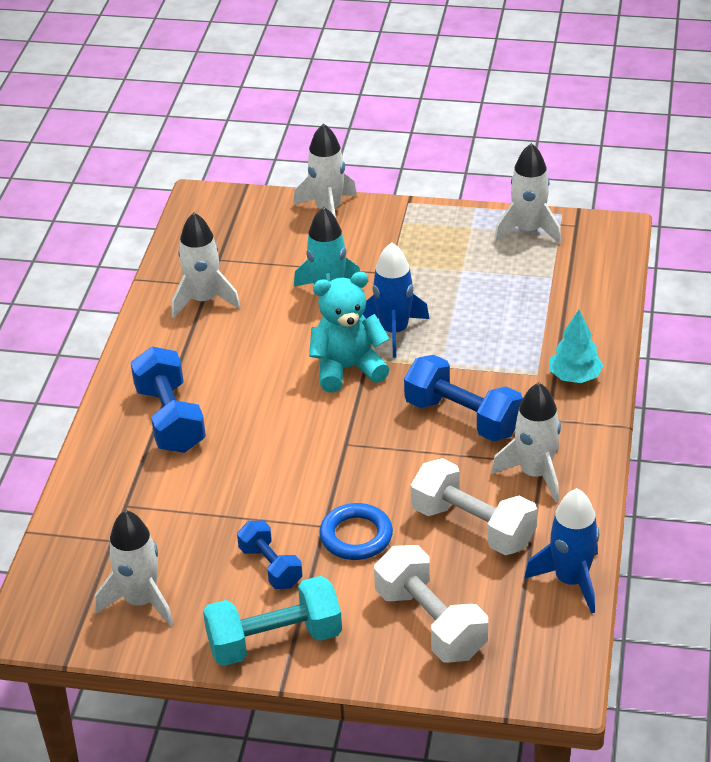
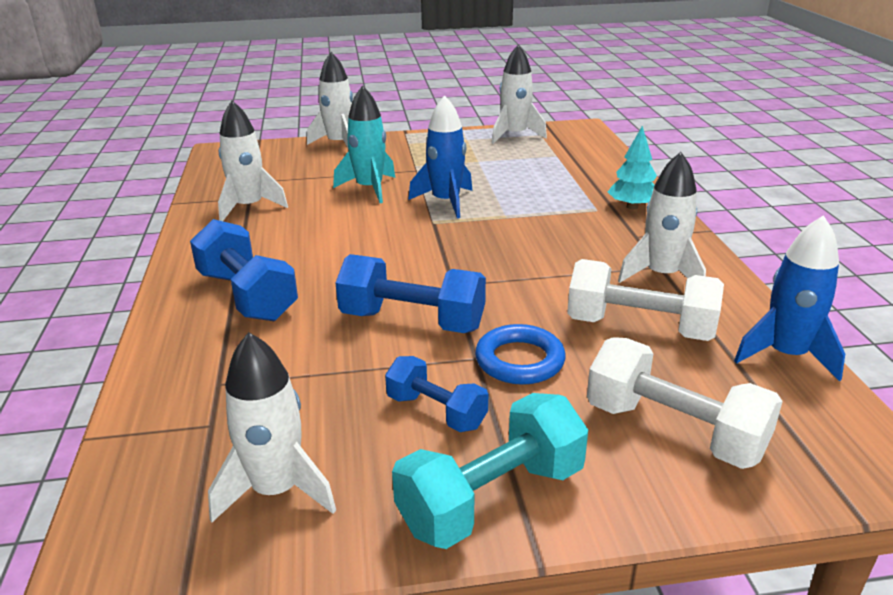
camera: 20 degrees left, 10 degrees down
(347, 368) = (418, 231): turquoise teddy bear -> none
(463, 418) = (556, 247): blue dumbbell -> blue dumbbell (412, 321)

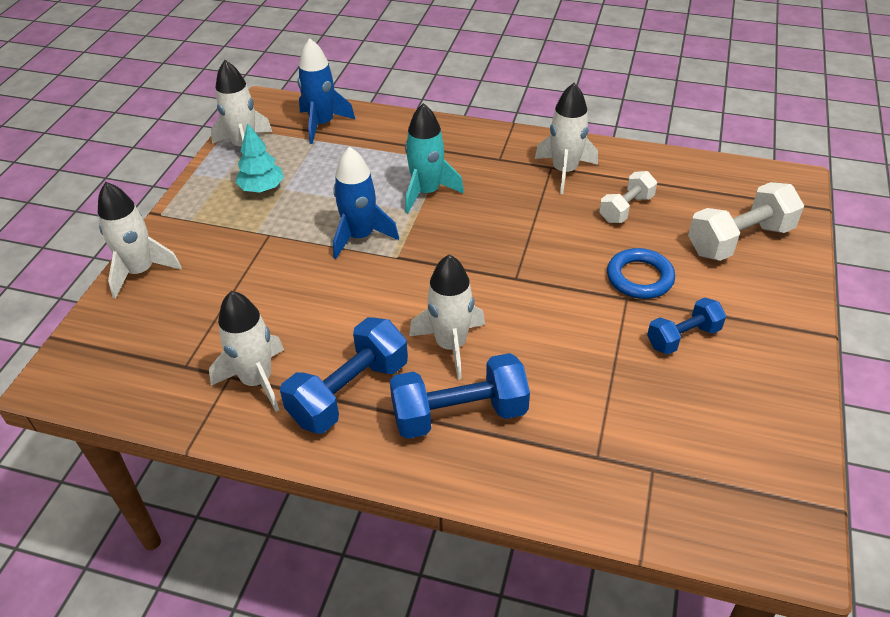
camera: 65 degrees left, 15 degrees up
(276, 490) = (741, 441): white rocket -> white rocket (451, 345)
(369, 189) = (287, 278): turquoise rocket -> turquoise rocket (427, 192)
(412, 321) = (560, 317): blue dumbbell -> blue dumbbell (349, 392)
(491, 498) = (777, 338): turquoise dumbbell -> none
(632, 207) = (450, 141): turquoise tree -> turquoise tree (262, 188)
(639, 328) = (626, 209): white dumbbell -> white dumbbell, size x0.62
(786, 355) = (683, 165): blue rocket -> blue rocket (322, 124)

